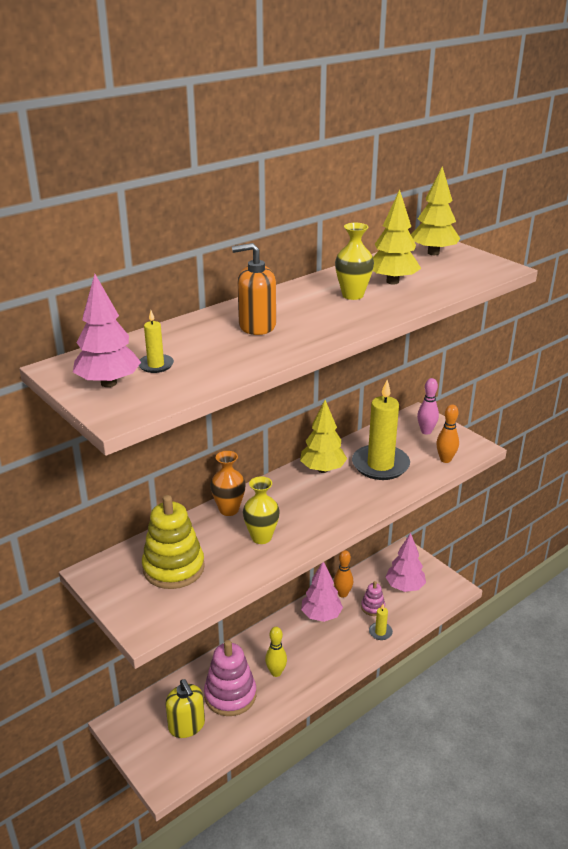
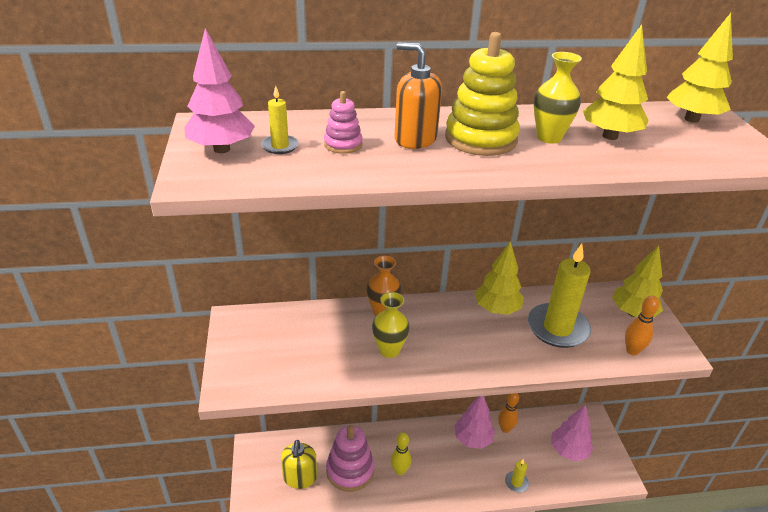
camera: 30 degrees right, 5 degrees up
(173, 568) = (295, 344): yellow stacking toy -> yellow stacking toy (480, 139)
(373, 607) = (524, 455): pink stacking toy -> pink stacking toy (343, 144)
(426, 431) = (633, 313): pink bowling pin -> yellow tree

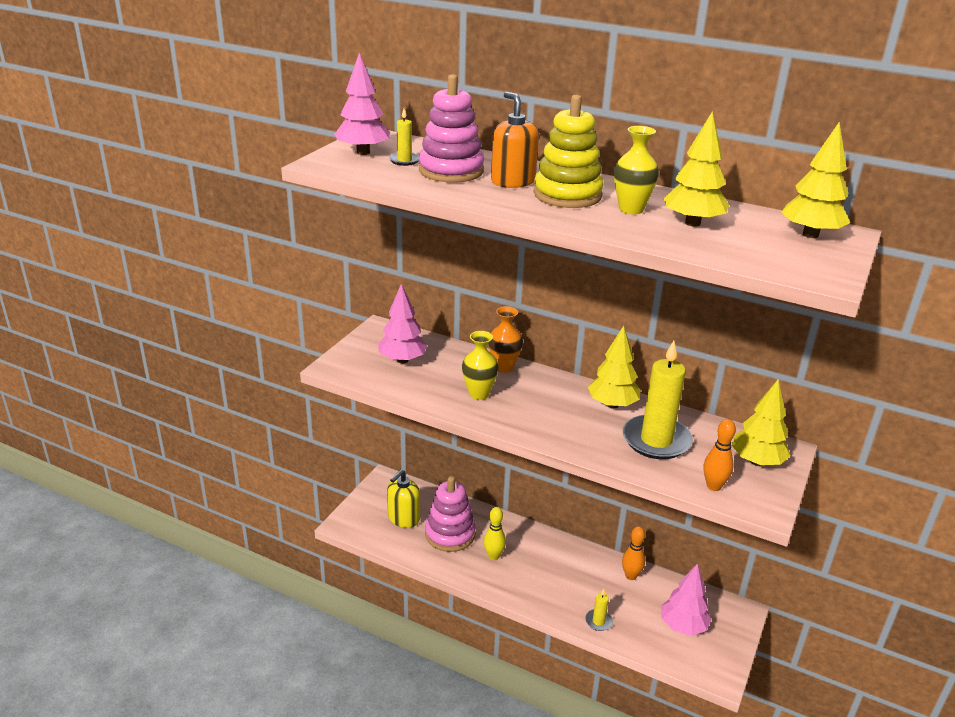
camera: 35 degrees right, 5 degrees down
(343, 144) = (451, 171): pink stacking toy -> pink stacking toy, size x1.95
(472, 439) = (588, 567): pink tree -> pink tree (402, 360)

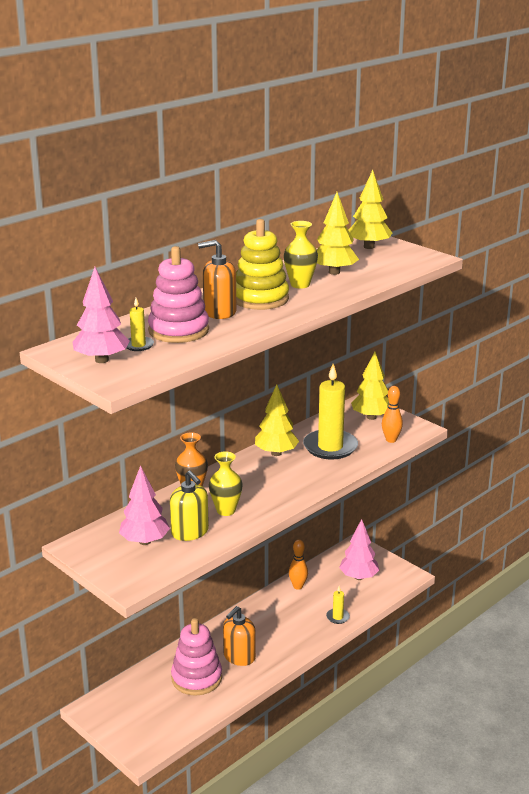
camera: 70 degrees left, 5 degrees down
(403, 518) = (157, 705): yellow soap dispenser -> yellow soap dispenser (190, 532)
(494, 556) = (239, 657): yellow bowling pin -> orange soap dispenser

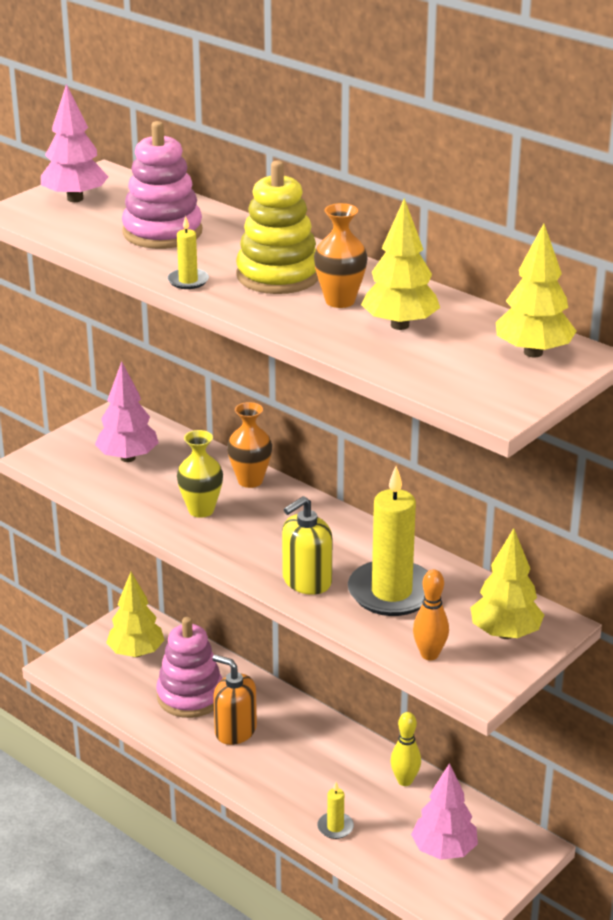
camera: 85 degrees right, 5 degrees up
(138, 345) = (116, 214): yellow candle -> yellow candle (188, 281)
(190, 532) = (148, 487): yellow soap dispenser -> yellow soap dispenser (306, 581)
(219, 312) = (226, 252): orange soap dispenser -> none
(276, 453) = (362, 543): yellow tree -> yellow tree (136, 653)
(298, 586) = (405, 781): orange bowling pin -> yellow bowling pin
(300, 285) = (340, 301): yellow vase -> orange vase

